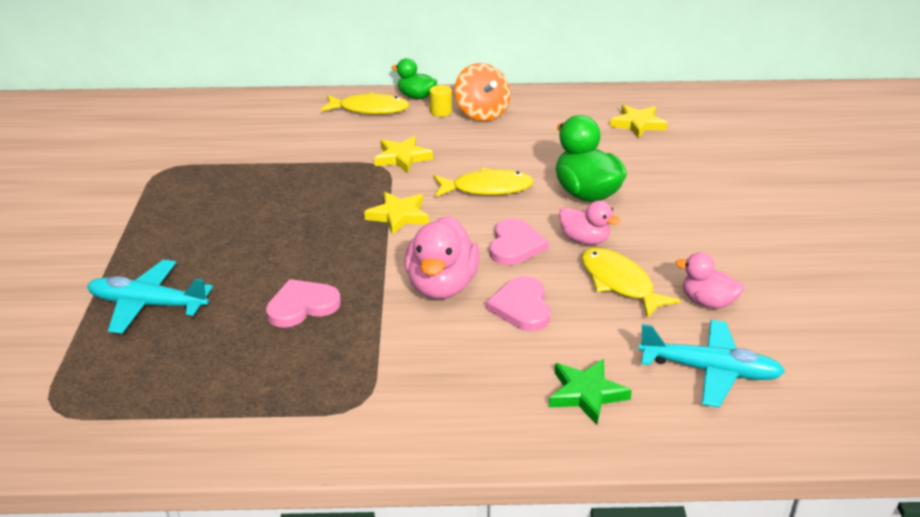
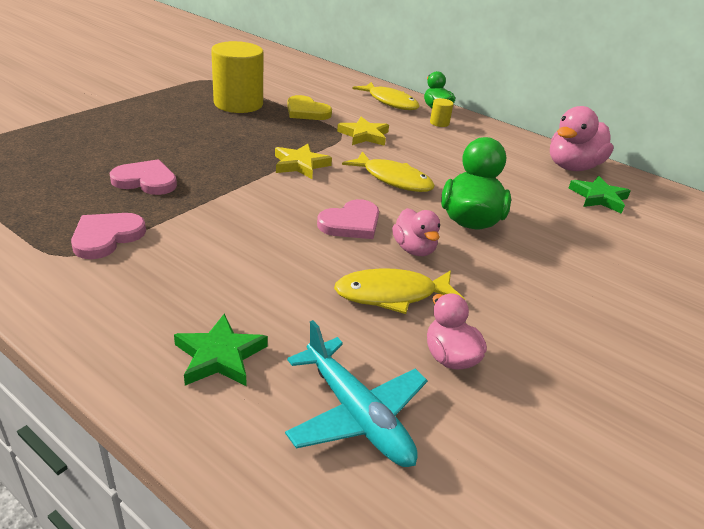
camera: 35 degrees right, 0 degrees up
(148, 305) = (72, 135): turquoise plane -> none
(241, 183) = (238, 104): none -> yellow cylinder
(316, 158) = (306, 111): none -> yellow heart
(442, 286) = (252, 218): pink duck -> pink duck (572, 167)
(482, 113) = (469, 136): orange spinning top -> none
(521, 307) = (283, 264): pink heart -> pink heart (106, 237)
(619, 283) = (391, 294): yellow fish -> yellow fish turned 105 degrees counterclockwise
(638, 124) = (598, 198): yellow star -> green star

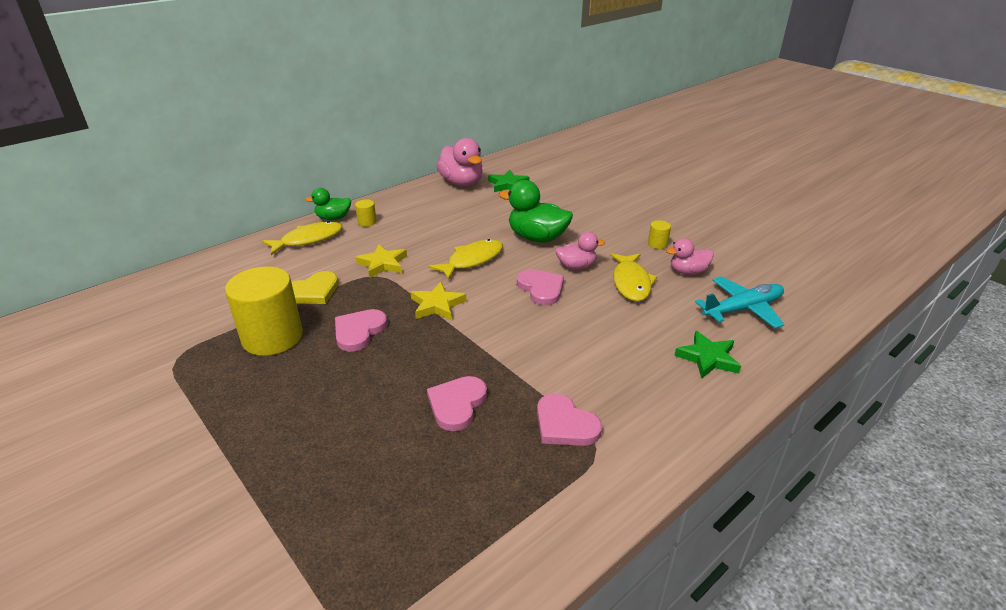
camera: 75 degrees left, 0 degrees up
(250, 133) = (359, 331): none -> pink heart
(520, 329) = (657, 244): none -> yellow cylinder

